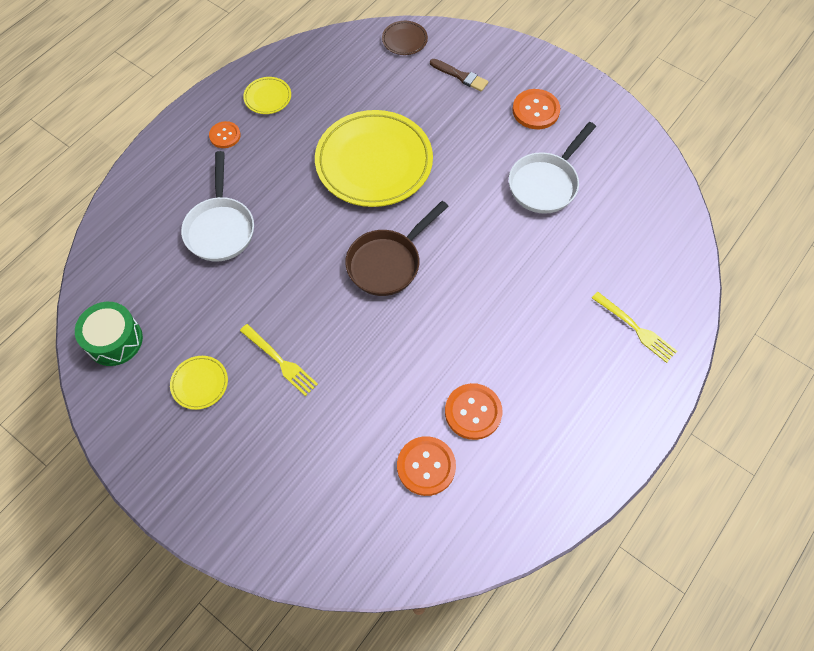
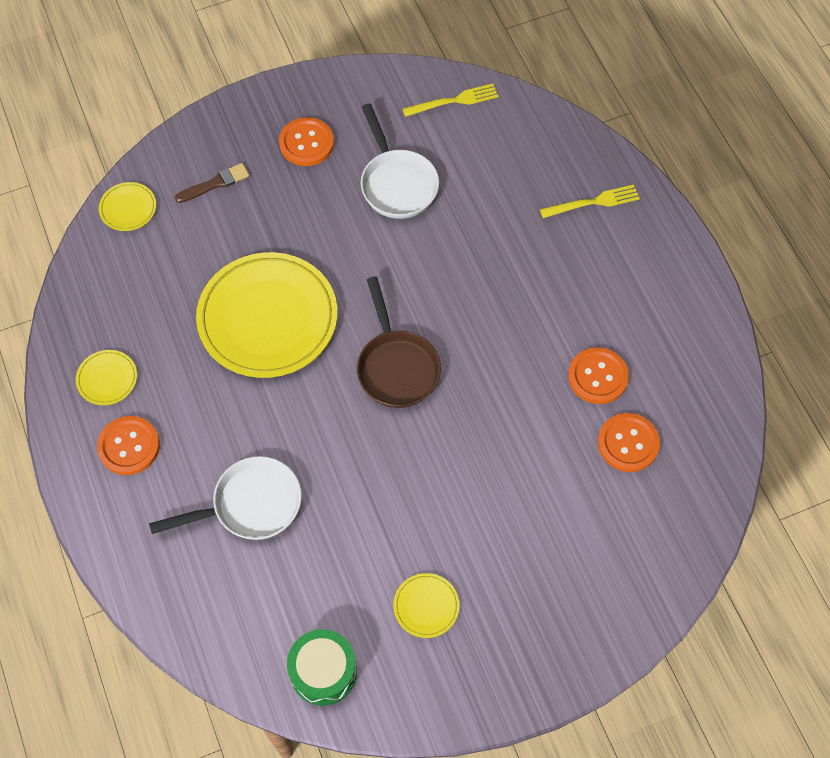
camera: 60 degrees left, 0 degrees up
(220, 228) = (250, 505): white pan -> white pan turned 45 degrees counterclockwise
(225, 135) = (129, 446): orange button -> orange button, size x1.55
(281, 362) = (447, 518): yellow fork -> yellow fork (455, 100)
(404, 40) = (128, 208): brown plate -> yellow plate

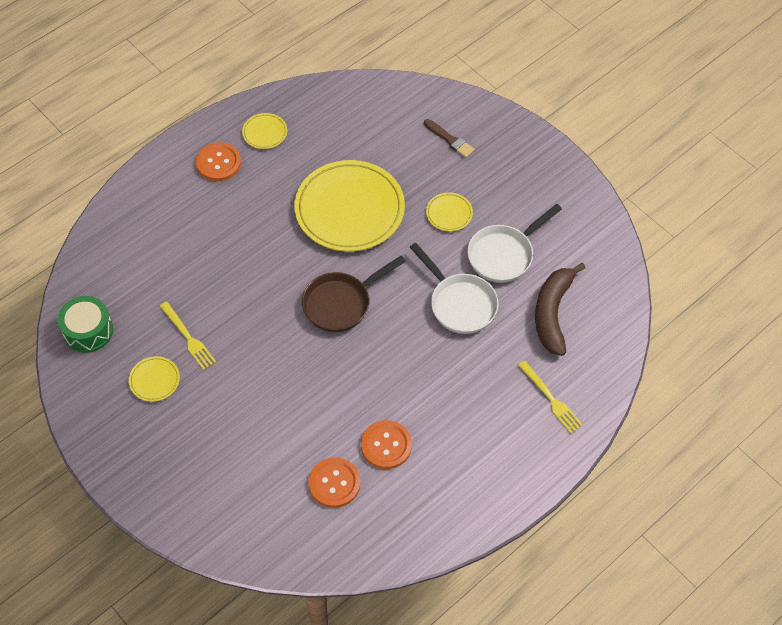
camera: 70 degrees right, 5 degrees down
(128, 208) = (405, 96): yellow plate -> yellow plate (449, 213)
(250, 505) = (198, 247): white pan -> white pan (459, 303)
(306, 143) = (513, 184): orange button -> none
(455, 100) = (603, 270): yellow fork -> yellow fork (189, 338)
(489, 164) = (552, 313): none -> brown banana

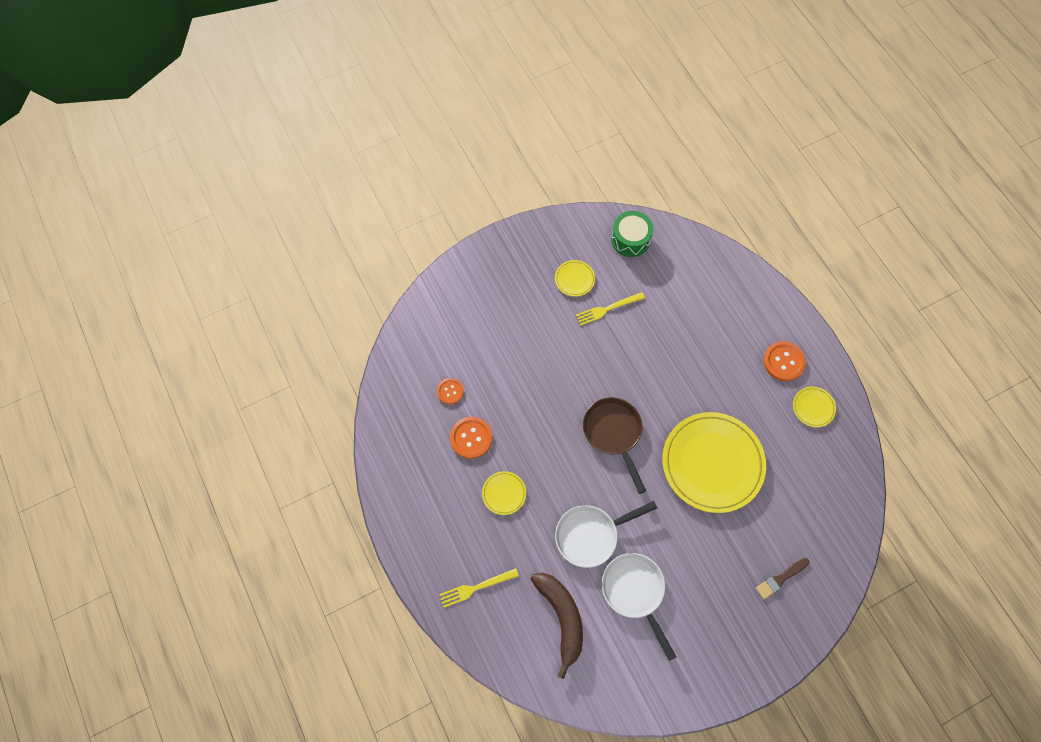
camera: 105 degrees right, 10 degrees up
(334, 483) = (450, 391): orange button -> orange button, size x0.65
(449, 213) = (691, 553): yellow plate -> yellow plate (504, 493)
(552, 313) = (561, 618): brown banana -> brown banana turned 45 degrees clockwise

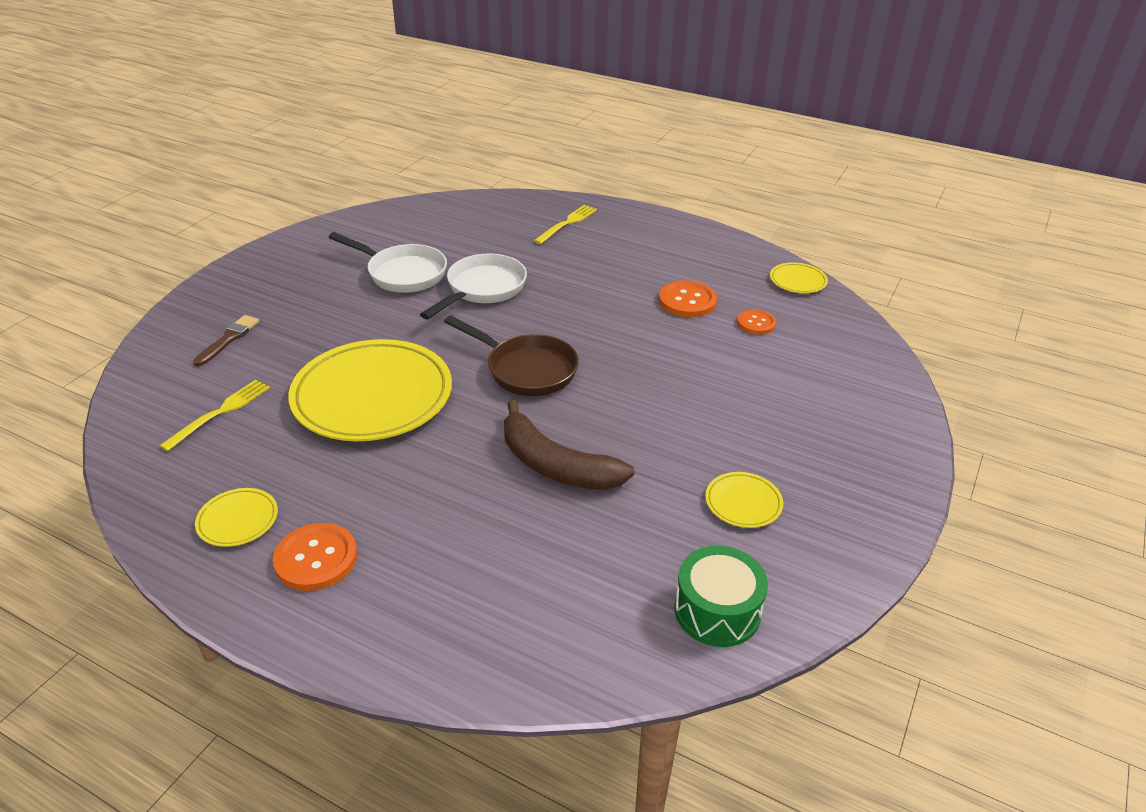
camera: 145 degrees right, 30 degrees down
(504, 493) = (605, 280): yellow plate -> yellow plate (797, 281)
(561, 618) = (466, 236): brown banana -> brown banana (555, 465)
(607, 309) = (657, 489): yellow fork -> yellow fork (221, 412)

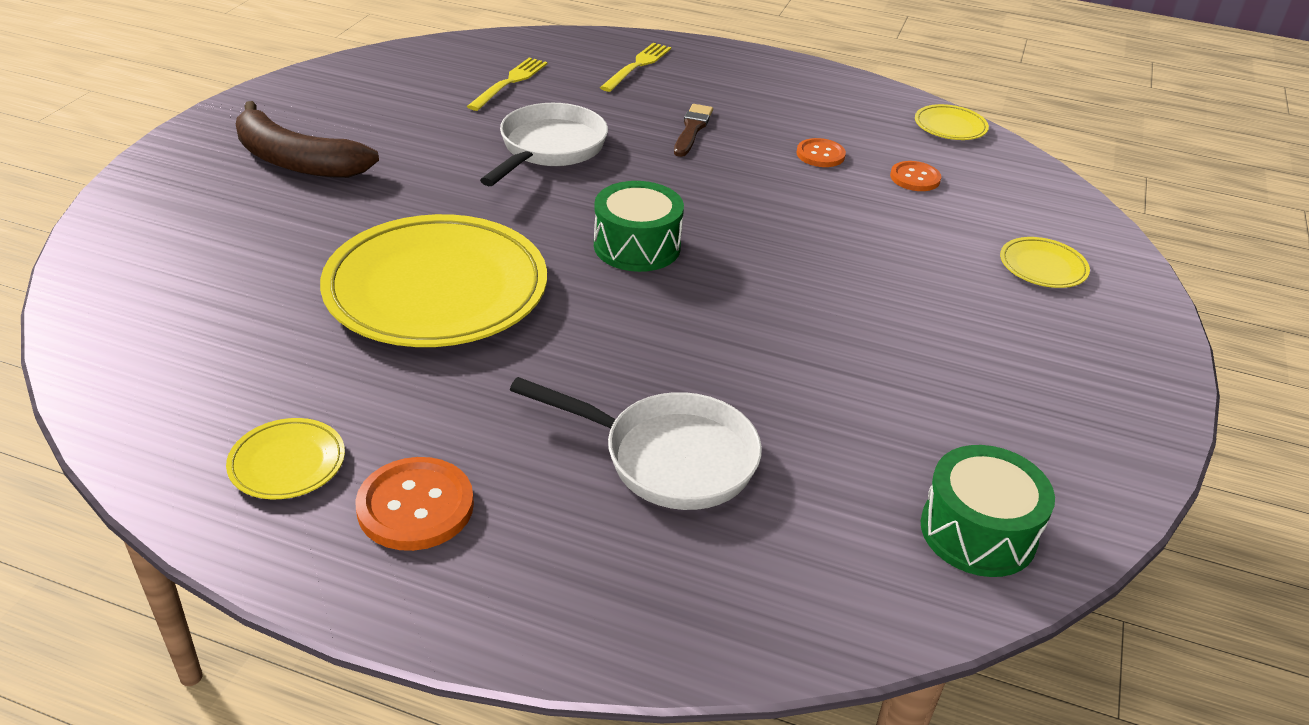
camera: 10 degrees left, 0 degrees up
(221, 412) = (223, 320): yellow fork -> yellow fork (510, 82)
(228, 339) = (209, 225): brown brush -> brown brush (692, 129)
(402, 273) = (433, 133): white pan -> white pan (669, 458)
(526, 369) = (637, 246): brown pan -> green drum
(555, 465) = (711, 363): brown banana -> brown banana (296, 161)
(687, 301) = (820, 155): orange button -> orange button, size x0.65
(743, 503) = (968, 395): yellow plate -> yellow plate (1042, 267)

